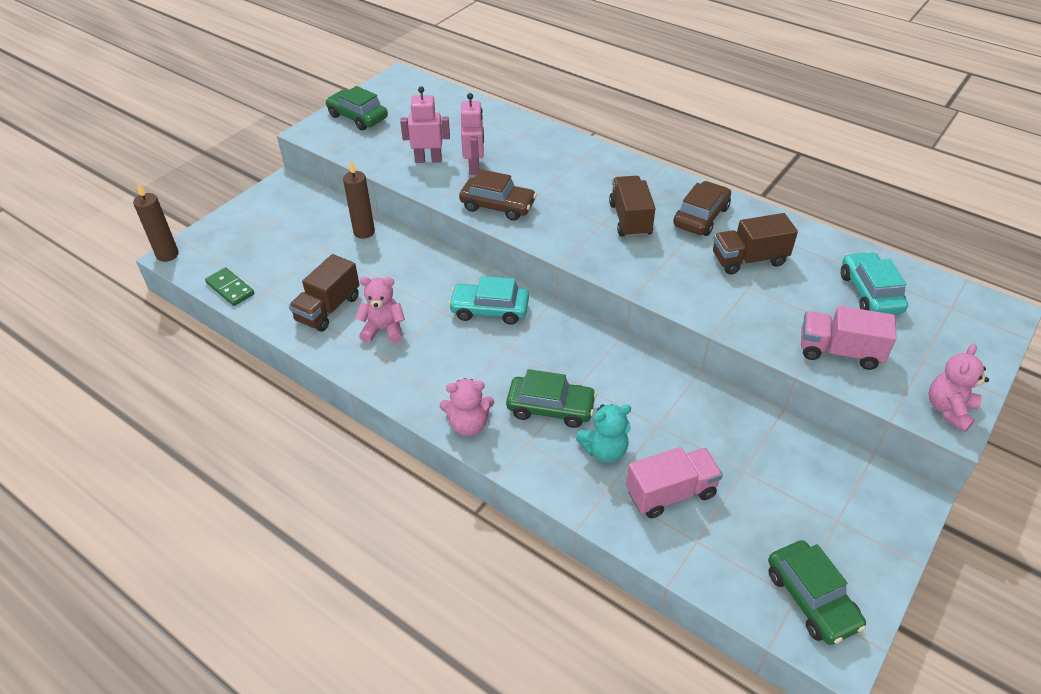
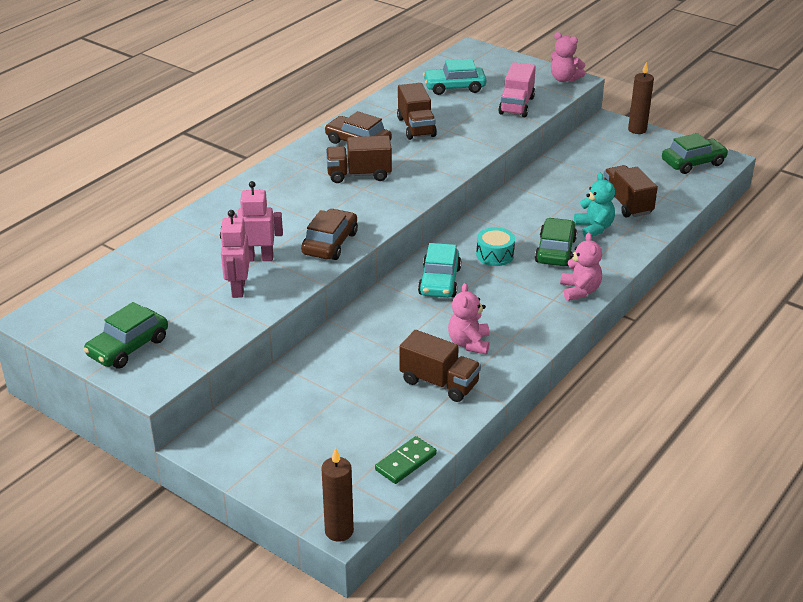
camera: 90 degrees left, 10 degrees down
(364, 232) = (312, 368): brown candle -> brown candle (637, 130)
(540, 354) = (495, 255): none -> turquoise drum
(670, 493) = (626, 204): pink truck -> brown truck

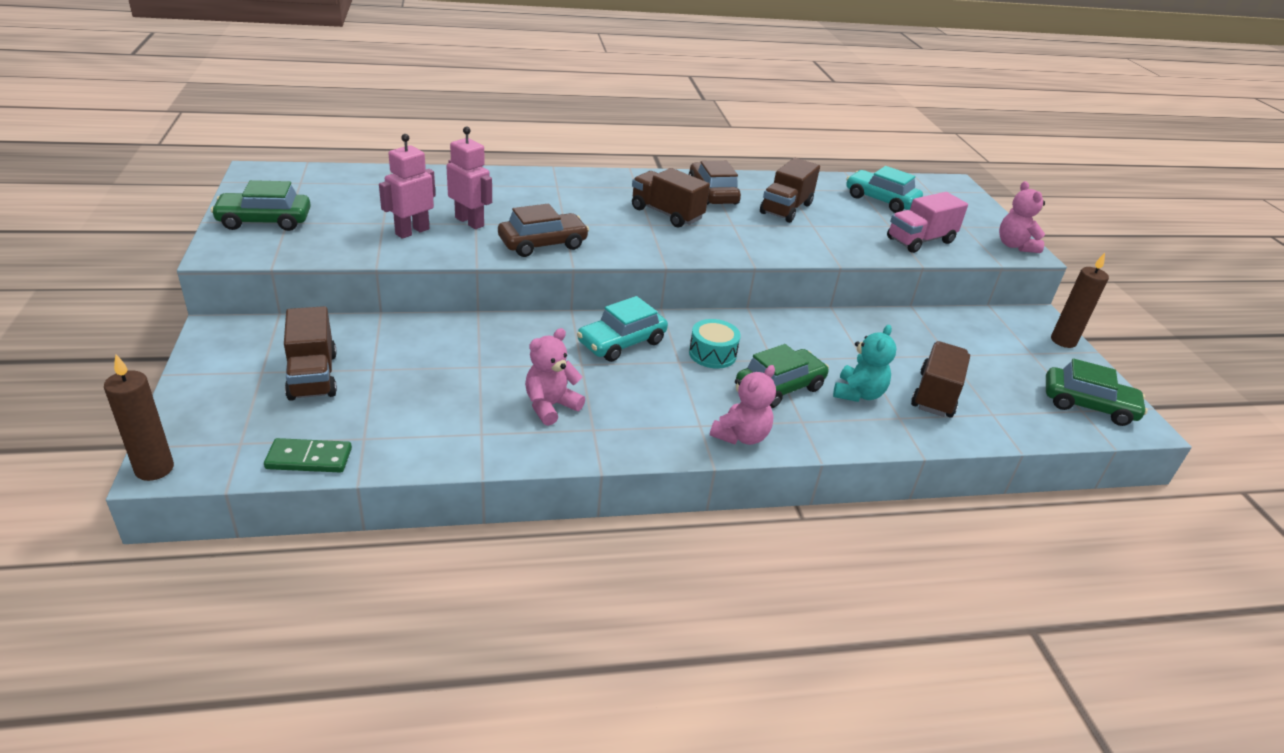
camera: 40 degrees right, 0 degrees up
(439, 383) = (463, 418): brown truck -> brown truck (313, 376)

